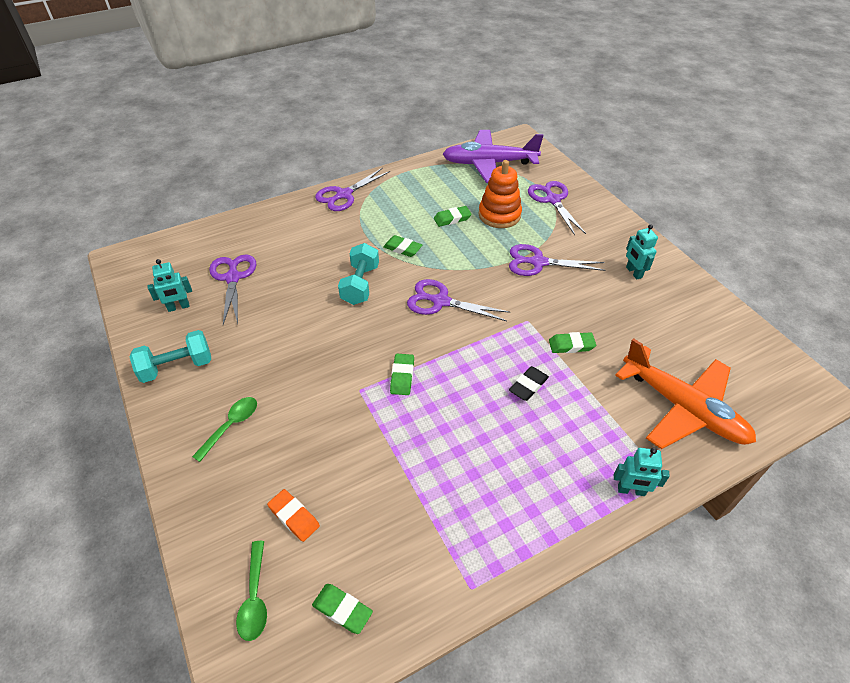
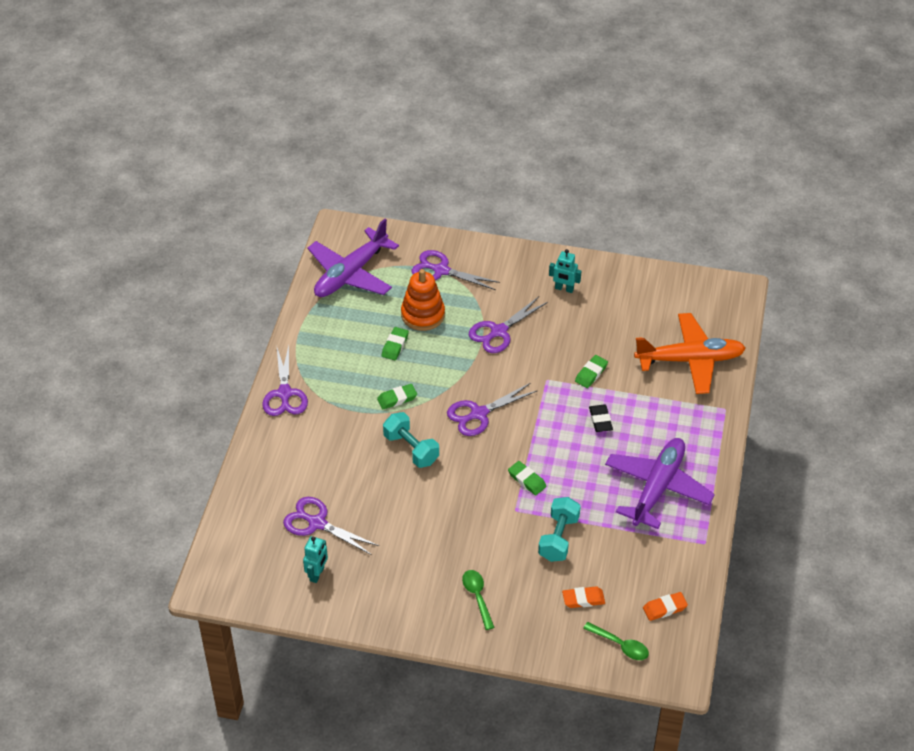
camera: 50 degrees left, 0 degrees up
(177, 367) = (386, 603): turquoise dumbbell -> turquoise dumbbell (558, 538)
(342, 610) = (664, 608): green eraser -> orange eraser
(499, 487) = (657, 487): none -> purple plane
(631, 490) = (716, 429): turquoise robot -> none

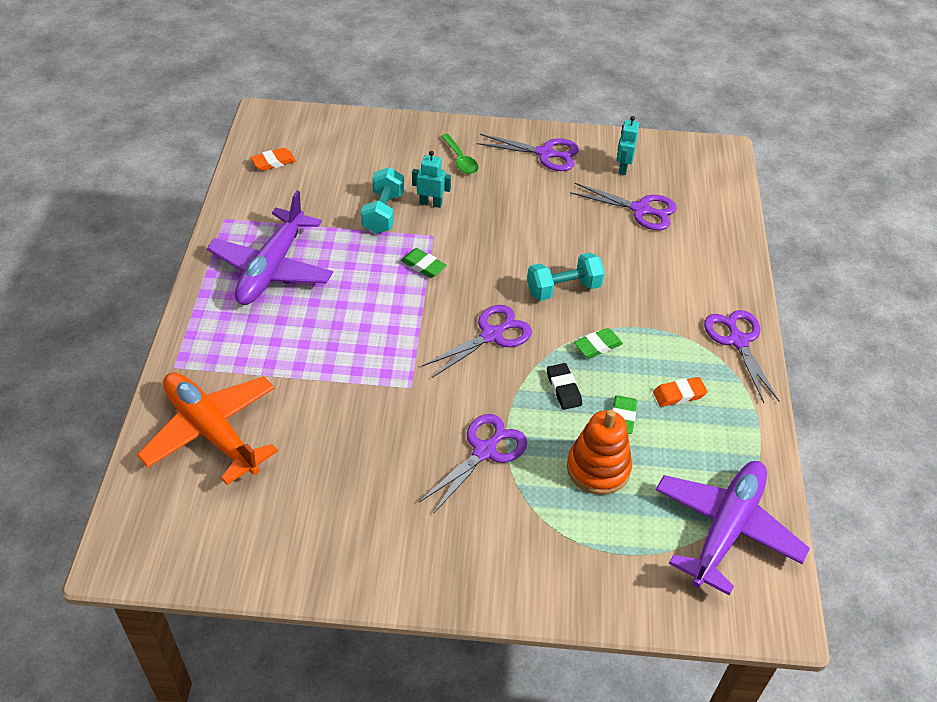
camera: 170 degrees right, 0 degrees up
(411, 449) = (563, 289): turquoise dumbbell -> turquoise dumbbell turned 60 degrees counterclockwise
(441, 270) = (590, 549): purple scissors -> purple scissors (545, 153)
(564, 289) = (395, 533): turquoise robot -> turquoise robot (430, 203)
(583, 599) = (355, 164): orange eraser -> orange eraser (679, 394)
(591, 373) = (351, 400): green eraser -> none
(600, 420) = (338, 339): black eraser -> black eraser (563, 389)
(620, 645) = (319, 133): green spoon -> none
(690, 360) = (211, 431): orange plane -> orange plane turned 60 degrees clockwise

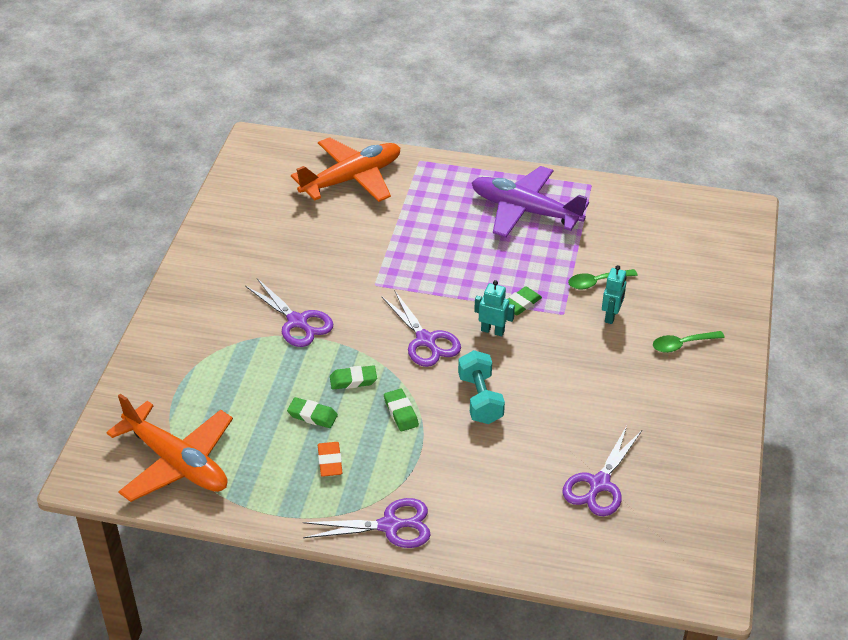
camera: 100 degrees right, 5 degrees down
(273, 162) = (672, 214): orange eraser -> none
(383, 213) = (597, 282): turquoise dumbbell -> green spoon
(545, 153) = (697, 415): purple scissors -> none
(563, 389) = (353, 380): black eraser -> green eraser
(598, 468) = (261, 389): orange stacking toy -> none
(622, 168) = (674, 481): turquoise robot -> turquoise robot (492, 331)
(726, 529) = (177, 462): purple plane -> orange plane

